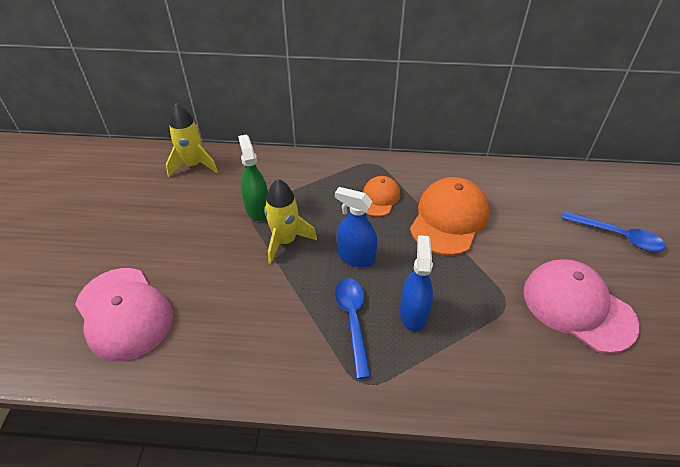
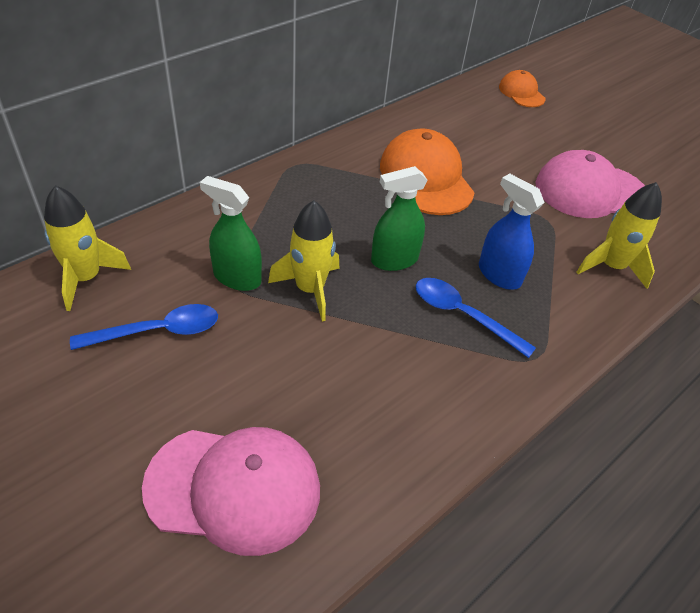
camera: 50 degrees left, 0 degrees up
(356, 257) = (394, 260): blue spray bottle -> green spray bottle
(379, 198) = (345, 194): orange cap -> orange cap (521, 93)
(513, 371) = (611, 266): none -> yellow rocket
(618, 236) = (552, 122): blue spoon -> blue spoon (158, 331)

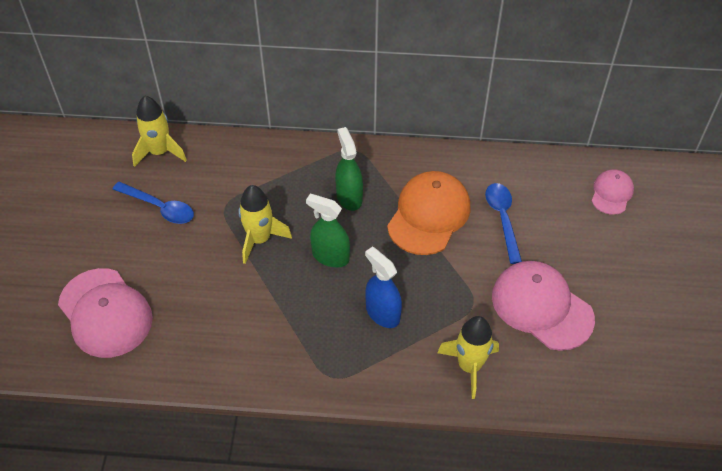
camera: 50 degrees right, 5 degrees up
(237, 278) = (230, 204): green spray bottle -> green spray bottle (349, 197)
(462, 315) = (324, 319): blue spoon -> blue spoon (502, 219)
(499, 275) = (382, 313): blue spray bottle -> blue spray bottle turned 45 degrees counterclockwise
(521, 93) = (611, 193): orange cap -> pink cap

